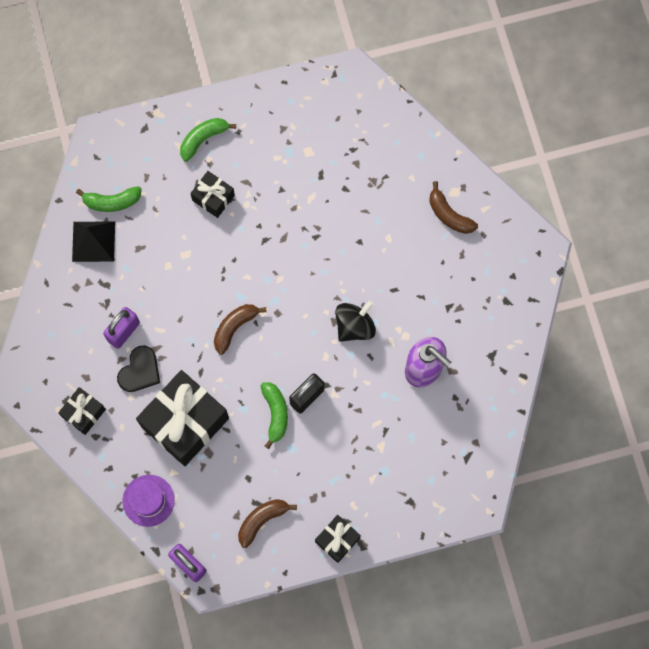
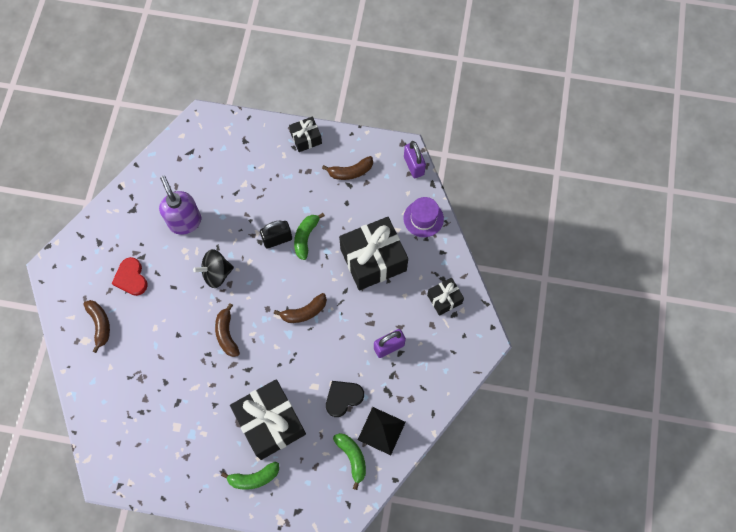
camera: 155 degrees left, 5 degrees down
(112, 202) = (352, 457): green banana -> green banana turned 45 degrees clockwise
(140, 371) = (389, 311): black heart -> black heart (343, 398)
(213, 198) = (270, 423): black gift -> black gift, size x1.98
(307, 266) = (227, 334): none -> brown banana
(446, 278) = (131, 278): none -> red heart

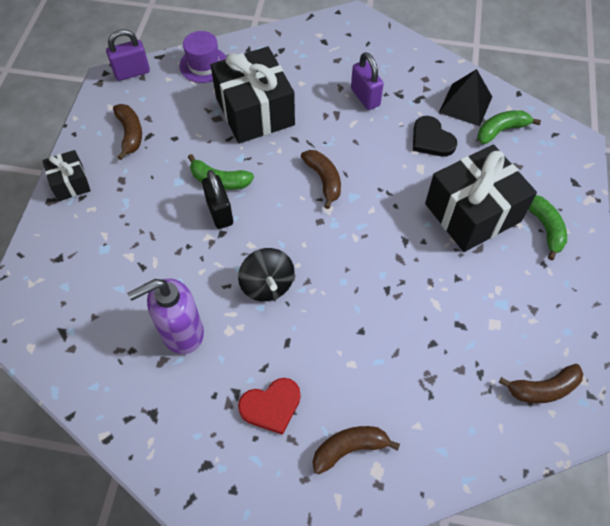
camera: 90 degrees left, 10 degrees down
(227, 334) = (357, 267): brown banana -> brown banana (543, 389)
(444, 299) = (306, 48): black gift -> none

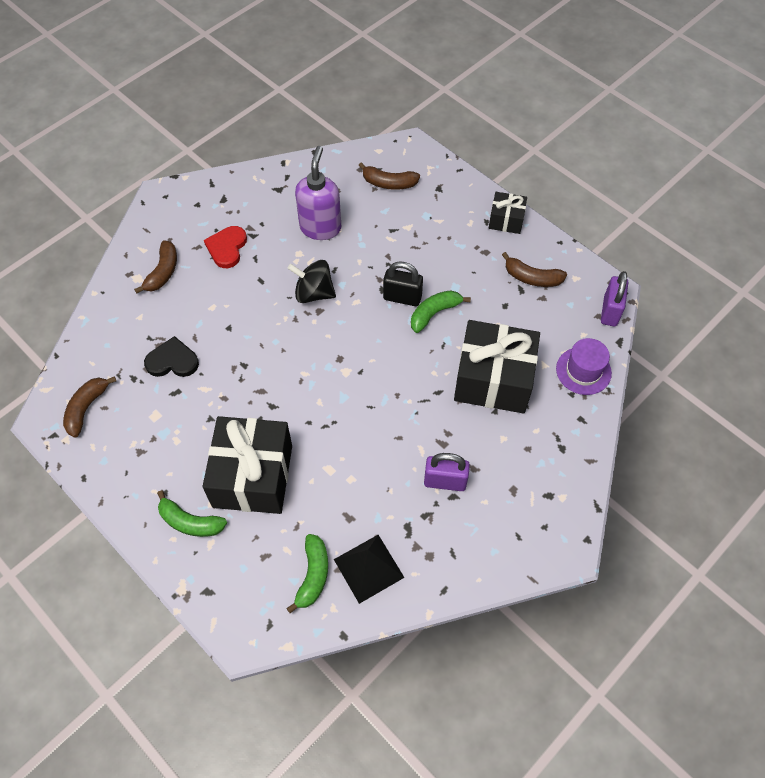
camera: 125 degrees right, 0 degrees up
(324, 180) = (376, 386): brown banana -> brown banana (389, 183)
(431, 139) = (352, 502): black heart -> black heart (172, 361)

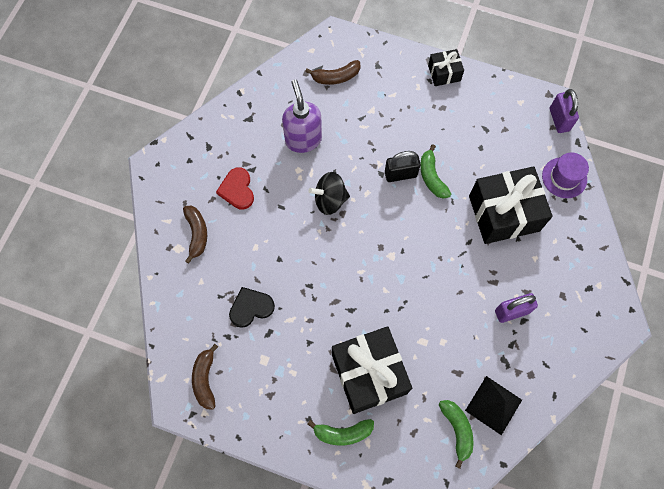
camera: 25 degrees left, 10 degrees up
(434, 313) = (432, 177): green banana -> green banana turned 45 degrees counterclockwise
(532, 278) = (489, 115): brown banana -> none

